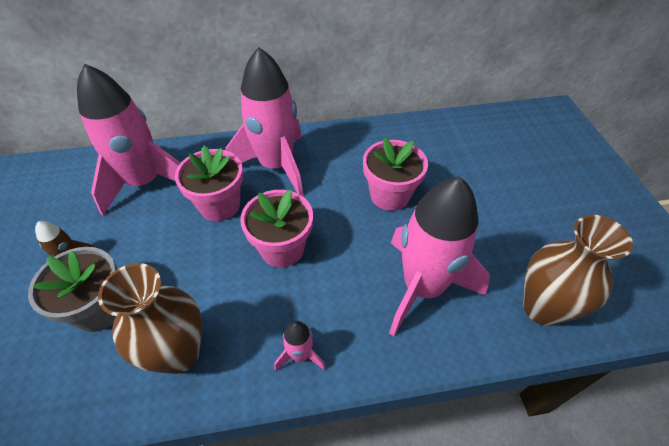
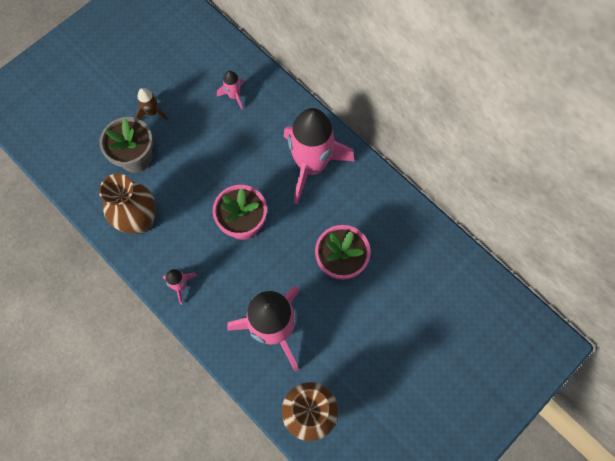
camera: 55 degrees right, 20 degrees up
(144, 182) = (234, 95): pink rocket -> pink rocket, size x0.42
(219, 205) = (250, 158): pink flower pot -> none

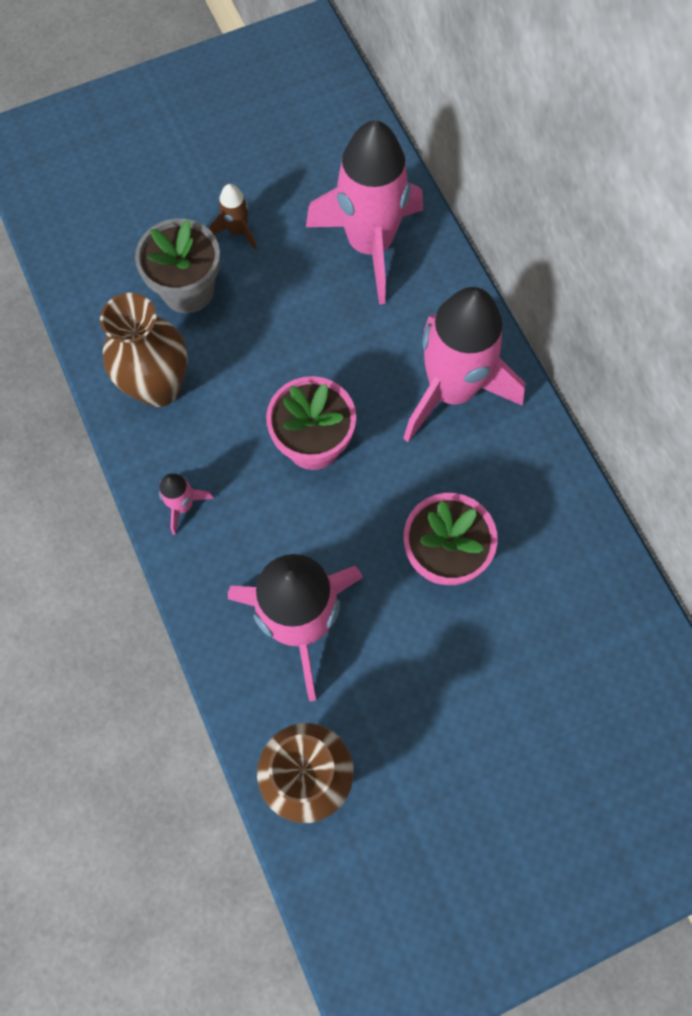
camera: 20 degrees right, 0 degrees up
(234, 95) = (370, 245): pink rocket -> pink rocket, size x2.39

